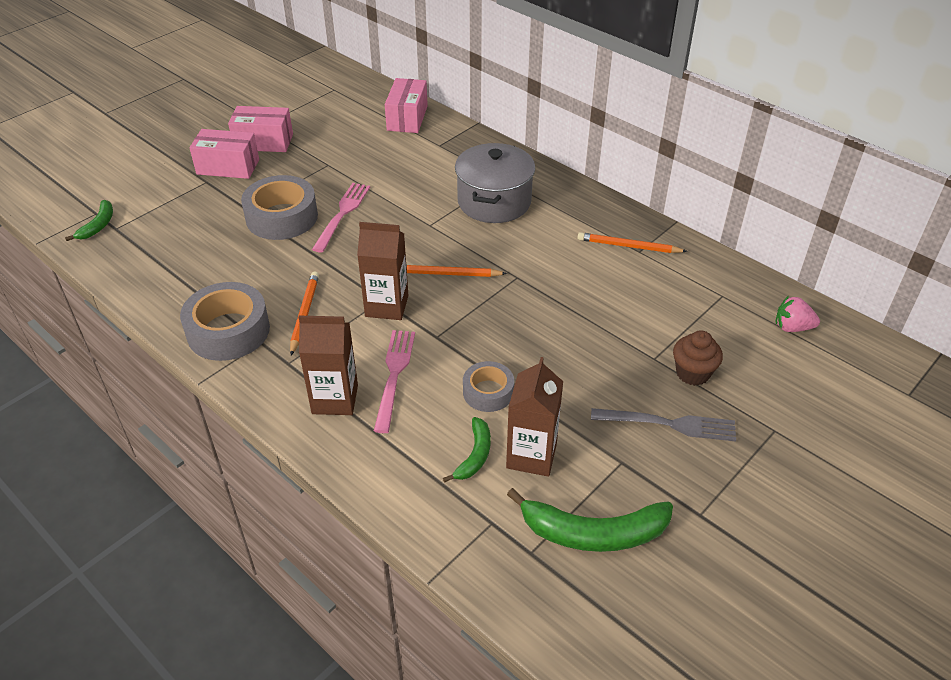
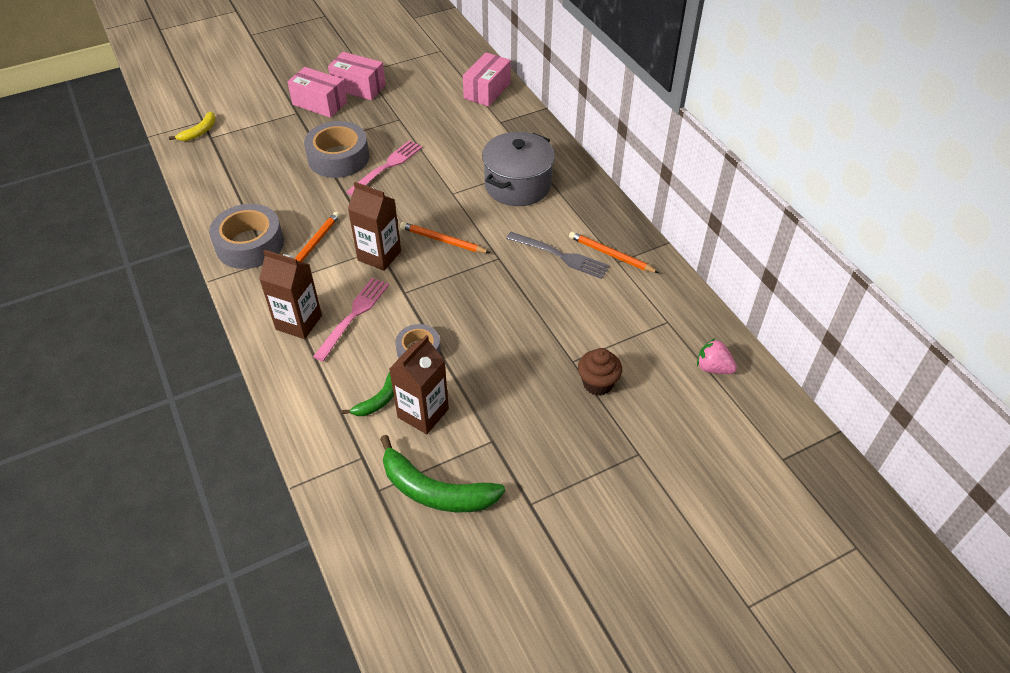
camera: 20 degrees right, 5 degrees up
(98, 225) = (199, 132): green banana -> yellow banana
(668, 424) = (550, 421): grey fork -> grey fork (560, 256)

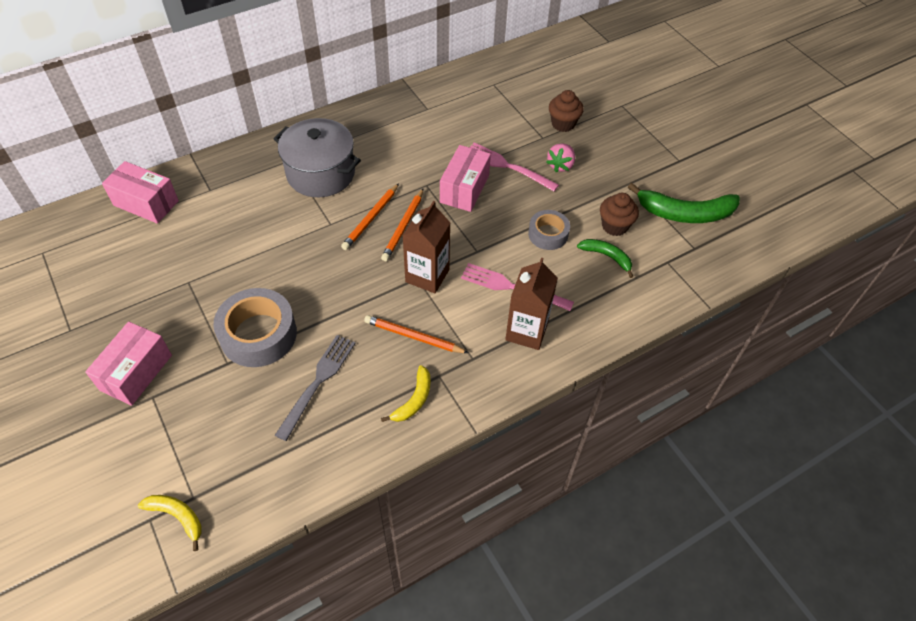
camera: 95 degrees left, 5 degrees up
(250, 244) = (414, 400): grey tape -> yellow banana
(358, 87) = (107, 332): pink box -> pink box (464, 189)
(387, 167) = (280, 284): pink fork -> pink fork (508, 166)
(423, 413) = (614, 226): brown carton -> brown cupcake
(435, 490) = (685, 213): green banana -> green banana turned 75 degrees clockwise
(560, 256) = (422, 143): grey fork -> grey fork (317, 382)
(611, 255) = (419, 112): orange pencil -> orange pencil (371, 218)
(713, 368) = (537, 64): pink strawberry -> pink strawberry (560, 165)

